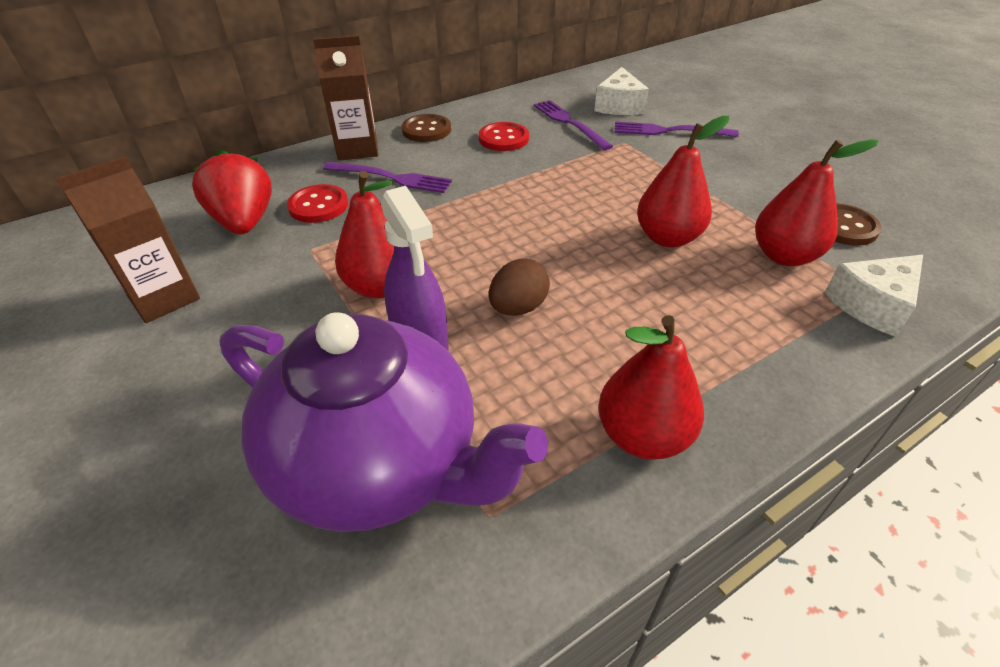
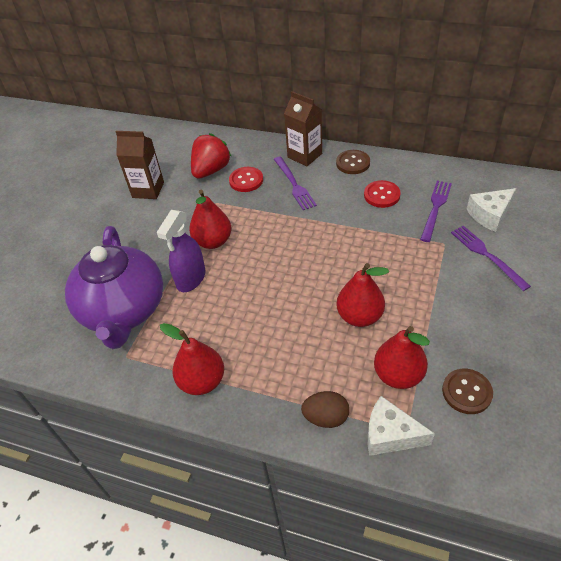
camera: 55 degrees right, 5 degrees up
(518, 308) = (243, 293): brown egg -> brown egg (326, 417)

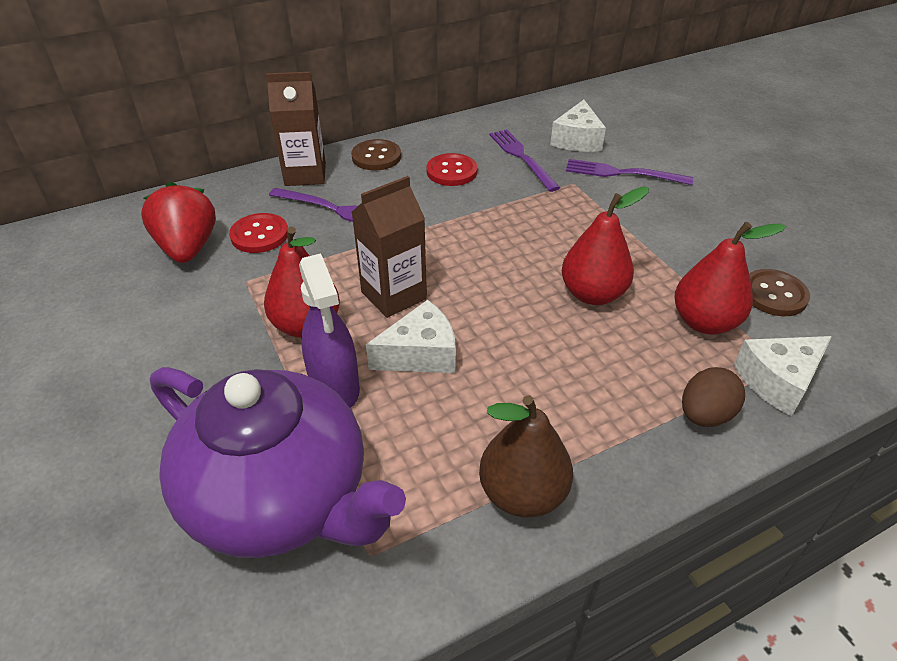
camera: 50 degrees left, 5 degrees down
(148, 190) = (107, 321): brown carton -> brown carton (394, 295)
(202, 381) = (522, 493): red pear -> brown pear
(240, 288) = (420, 354): none -> white cheese

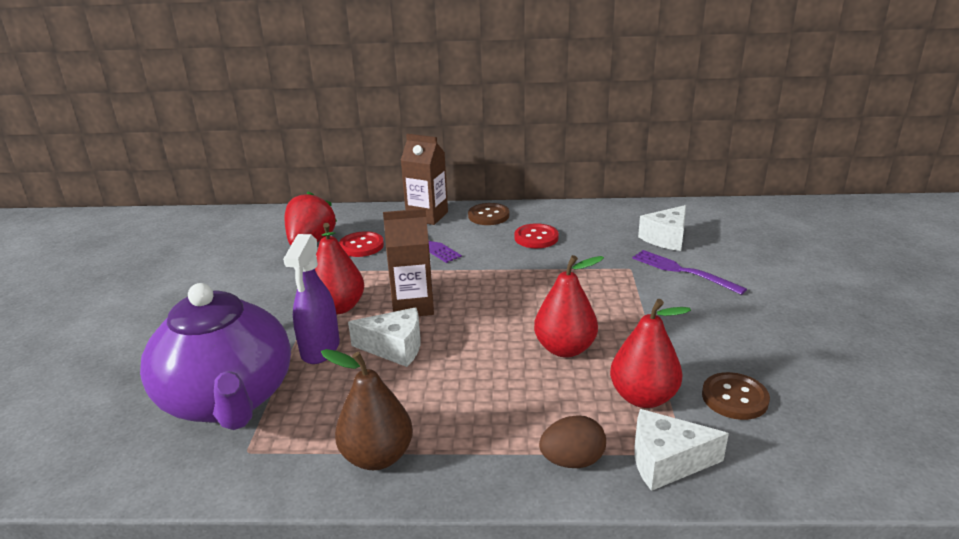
camera: 30 degrees right, 15 degrees down
(521, 157) = (604, 240): purple fork -> none

